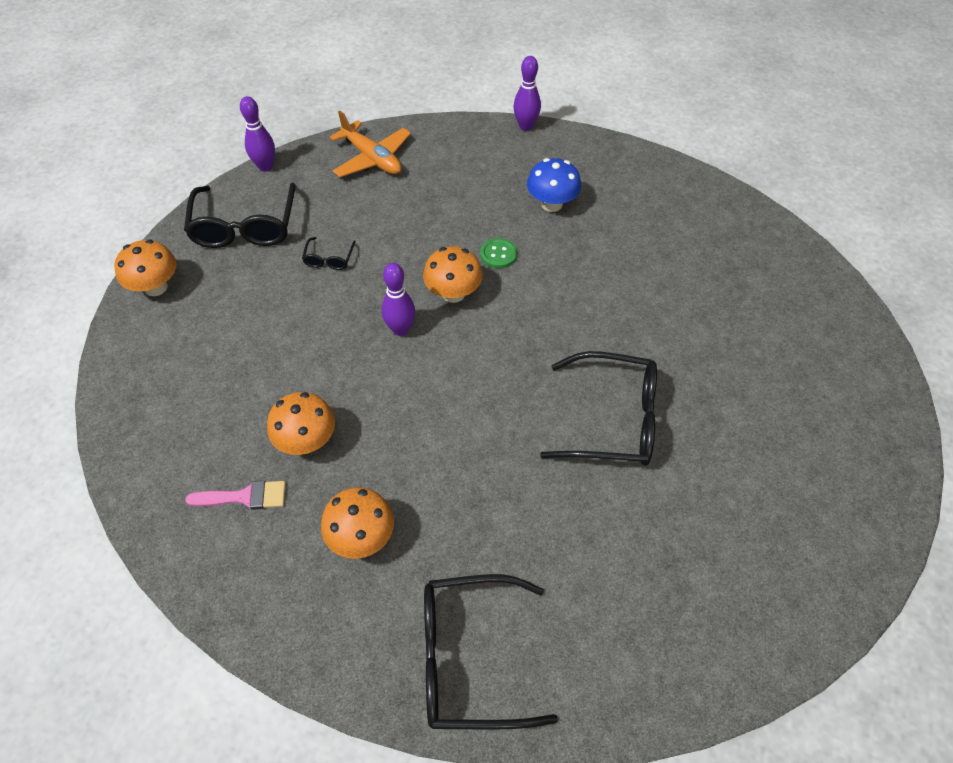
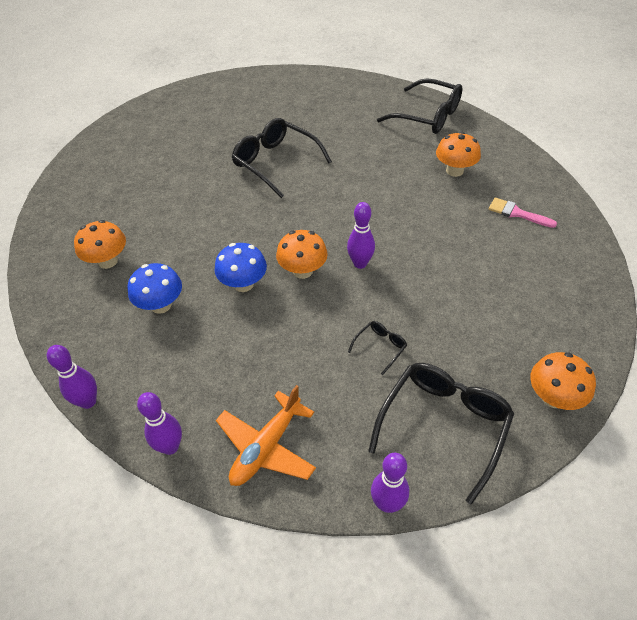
camera: 145 degrees left, 5 degrees down
(307, 441) = (464, 225): orange mushroom -> orange mushroom (108, 261)
(372, 158) = (266, 447): orange plane -> orange plane turned 135 degrees counterclockwise
(439, 131) = (170, 447): none -> purple bowling pin
(498, 254) = (243, 284): green button -> blue mushroom

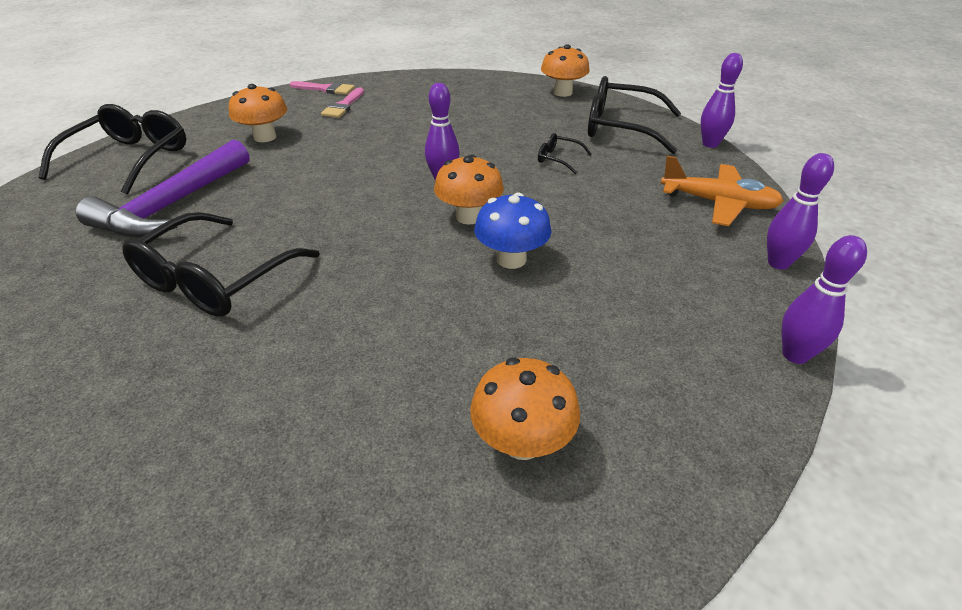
camera: 105 degrees left, 10 degrees down
(161, 305) = (588, 331): blue mushroom -> none
(360, 140) = (172, 205): none -> purple hammer
(559, 202) = (326, 89): none -> pink brush

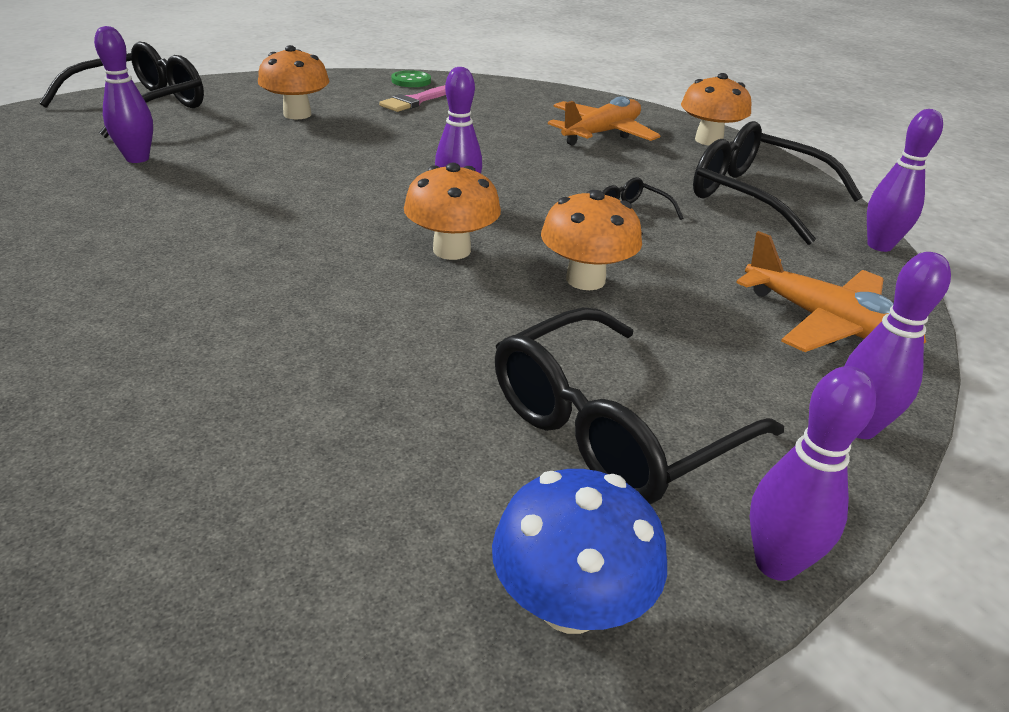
camera: 20 degrees right, 5 degrees down
(172, 205) = (137, 158): purple hammer -> purple bowling pin
(216, 279) = (106, 241): black glasses -> black glasses (612, 428)
(326, 89) = (411, 81): pink brush -> green button
(492, 103) = (601, 133): none -> orange plane
(511, 259) = (459, 312): blue mushroom -> blue mushroom (570, 604)
(522, 442) = (266, 533): orange mushroom -> orange mushroom (585, 280)

